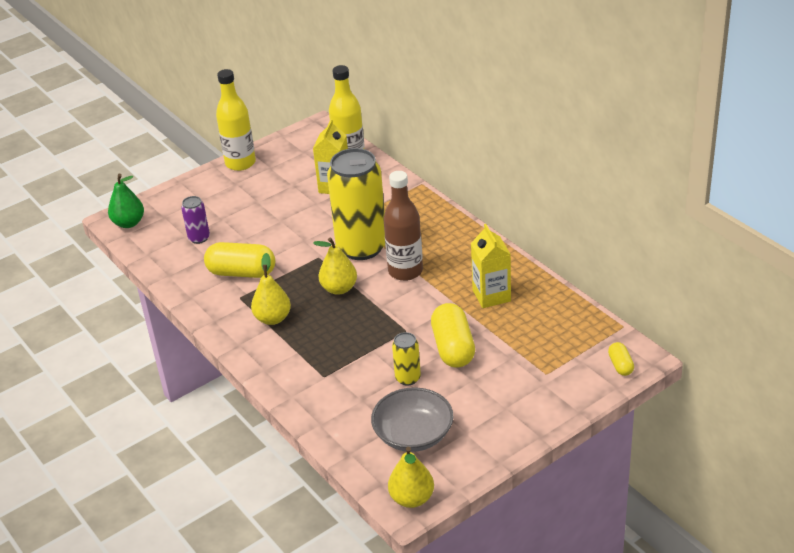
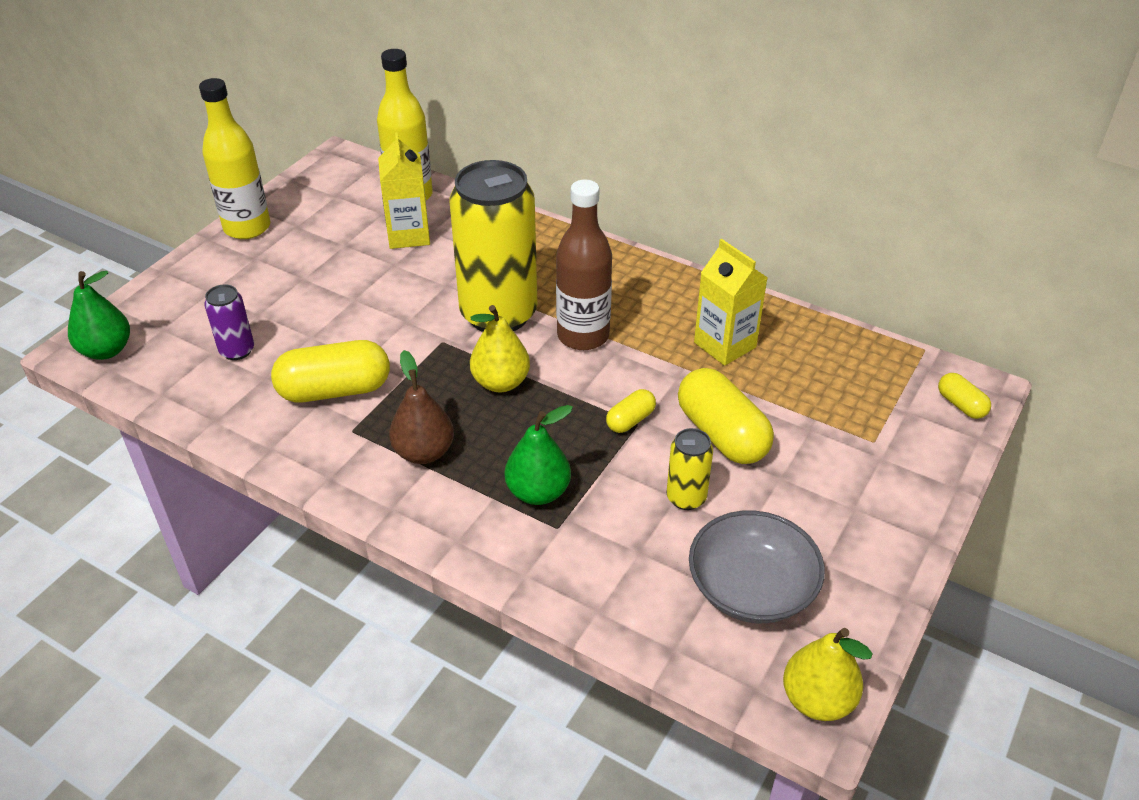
camera: 25 degrees left, 5 degrees up
(273, 318) = (424, 452): yellow pear -> brown pear
(324, 355) = (538, 492): none -> green pear
(403, 327) = (630, 420): none -> yellow capsule

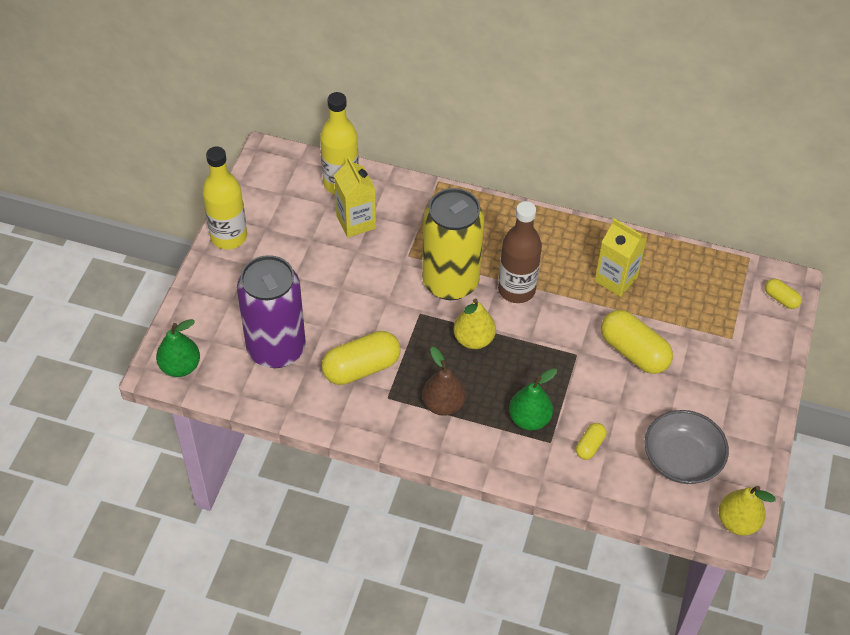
camera: 15 degrees left, 10 degrees up
(237, 350) = (276, 348): purple can -> purple can, size x2.26
(630, 420) = (571, 353): yellow capsule -> yellow capsule (590, 446)
(686, 497) = (624, 404): yellow can -> none

